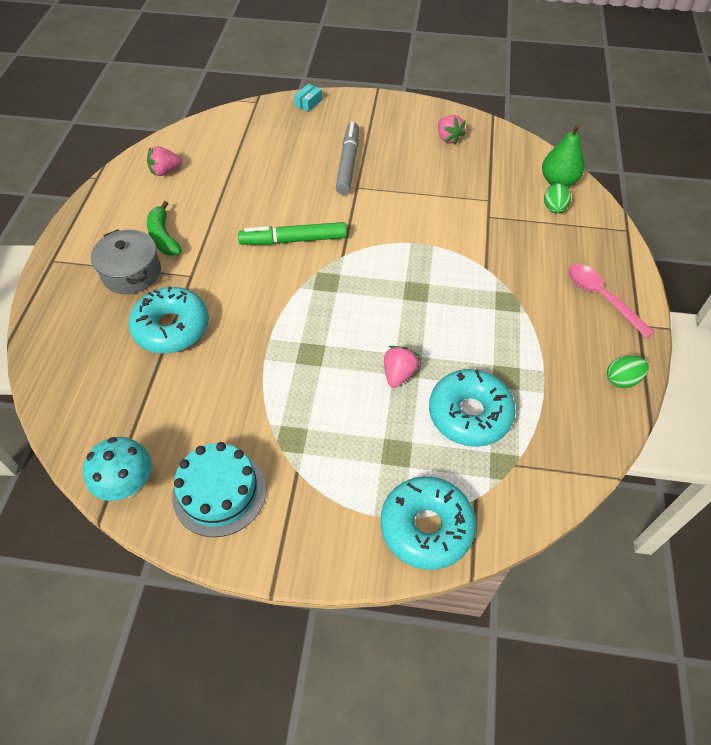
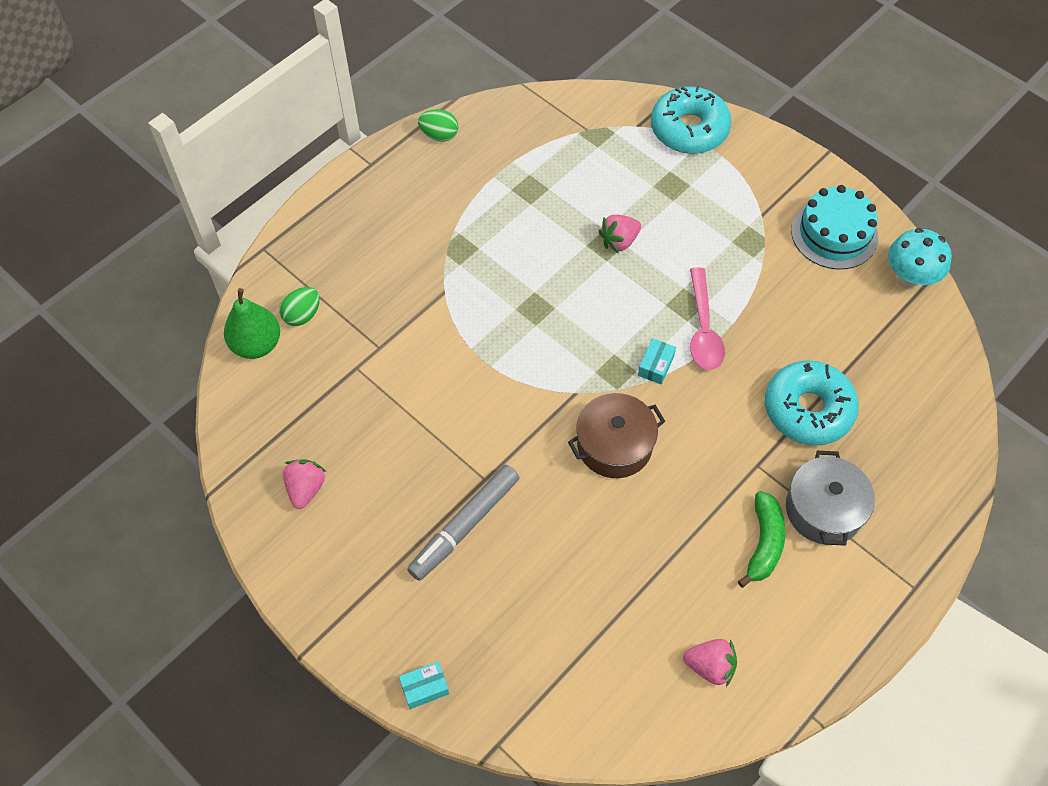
camera: 145 degrees left, 5 degrees up
(293, 240) = (614, 445): green marker -> brown pot
(301, 299) = (656, 366): none -> turquoise box
(469, 414) = (588, 179): turquoise donut -> none
(601, 298) = (373, 202): pink spoon -> pink spoon (703, 329)

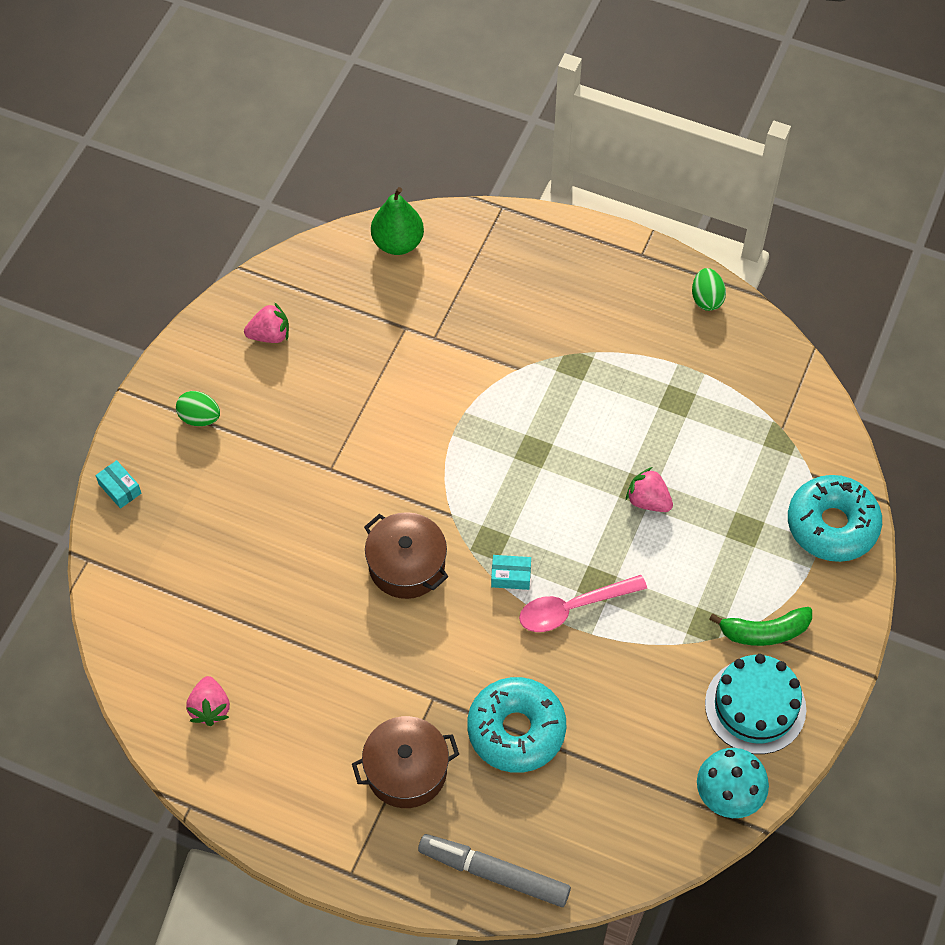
camera: 70 degrees right, 0 degrees up
(302, 315) = (443, 265): green egg -> green egg (199, 418)
(464, 526) = (278, 468): grey marker -> grey marker (494, 873)
(764, 543) = (350, 724): green banana -> green banana (764, 632)
(823, 509) = (406, 770): grey pot -> brown pot

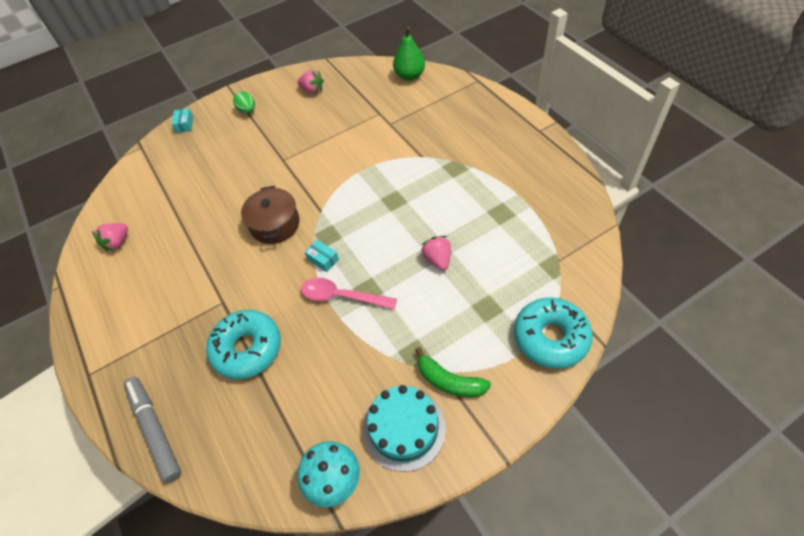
camera: 40 degrees right, 5 degrees down
(406, 770) = (170, 334): brown pot -> none
(706, 299) = (562, 168): green egg -> none

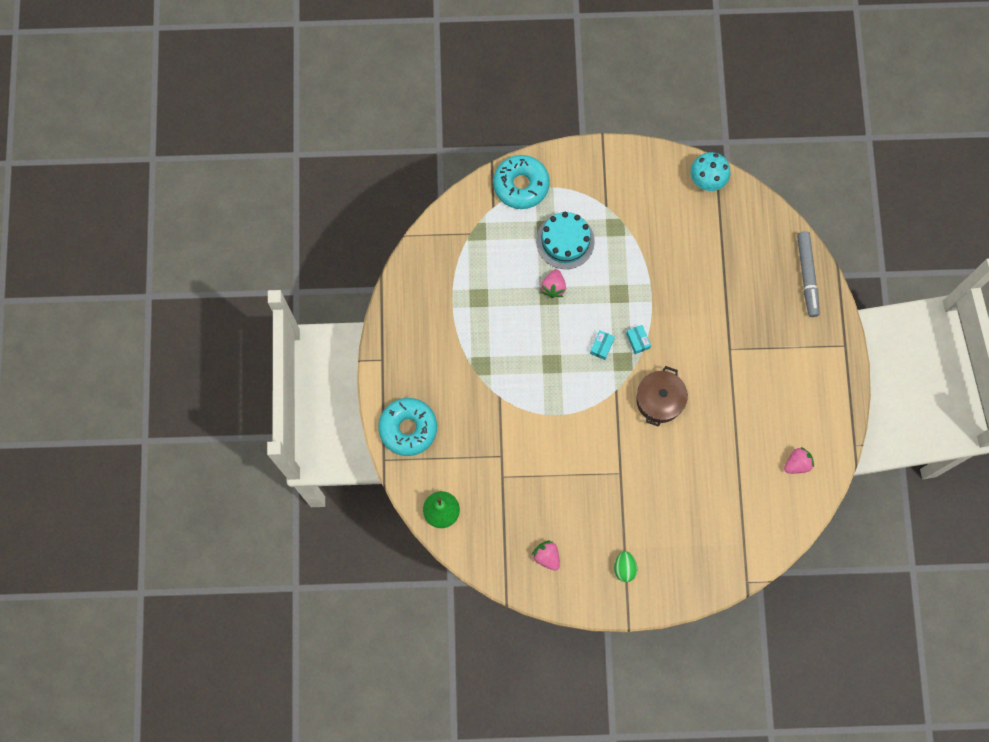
camera: 155 degrees left, 20 degrees up
(184, 124) = (694, 589): turquoise box -> turquoise box (601, 346)
(247, 348) = (725, 298): turquoise donut -> turquoise donut (408, 428)
(342, 296) = (640, 299): pink spoon -> none
(404, 428) = (650, 185): turquoise cake -> turquoise cake (565, 241)
(449, 381) = (604, 196): green banana -> none

